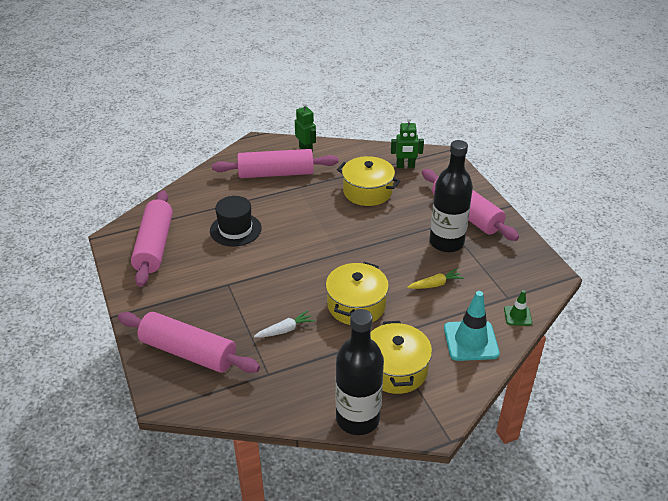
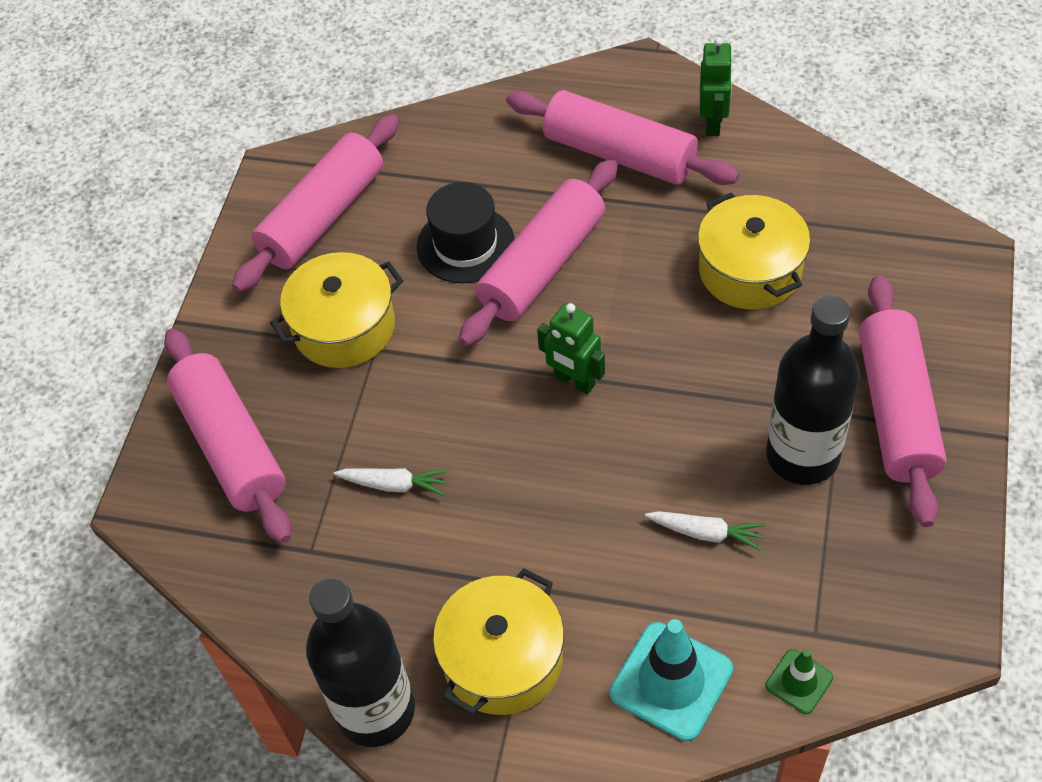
camera: 40 degrees right, 15 degrees up
(278, 223) = (542, 265): none -> pink rolling pin
(356, 305) = (539, 500): yellow pot -> yellow pot (344, 327)
(405, 166) = (870, 244): green robot -> green robot (574, 381)
(435, 284) = (706, 533): yellow carrot -> white carrot

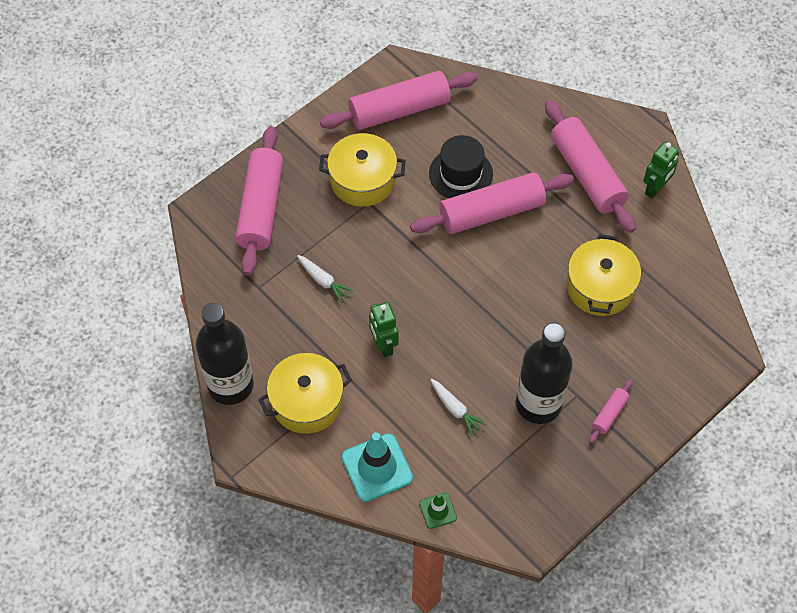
camera: 30 degrees right, 5 degrees up
(574, 381) = (455, 286): green robot -> green robot (383, 345)
(896, 410) = (609, 414): pink rolling pin -> pink rolling pin, size x0.44

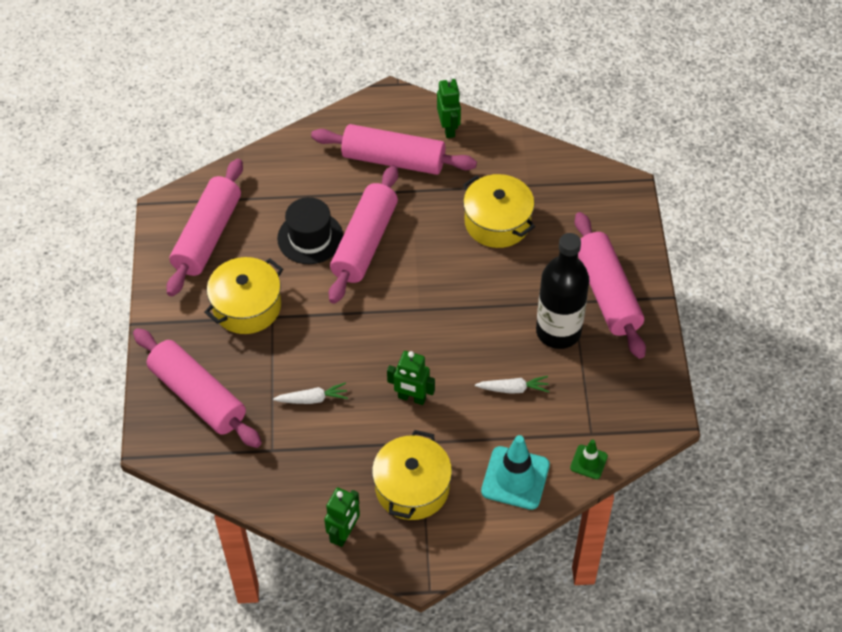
camera: 50 degrees left, 5 degrees down
(230, 385) = (344, 533): black bottle -> green robot
(609, 414) = (607, 293): pink rolling pin -> pink rolling pin, size x2.29

